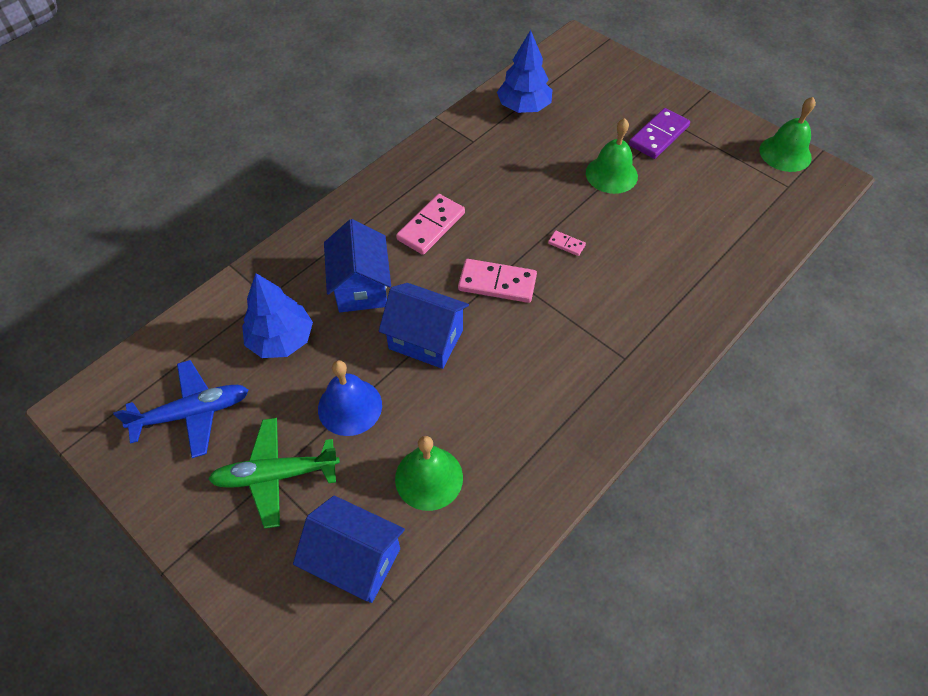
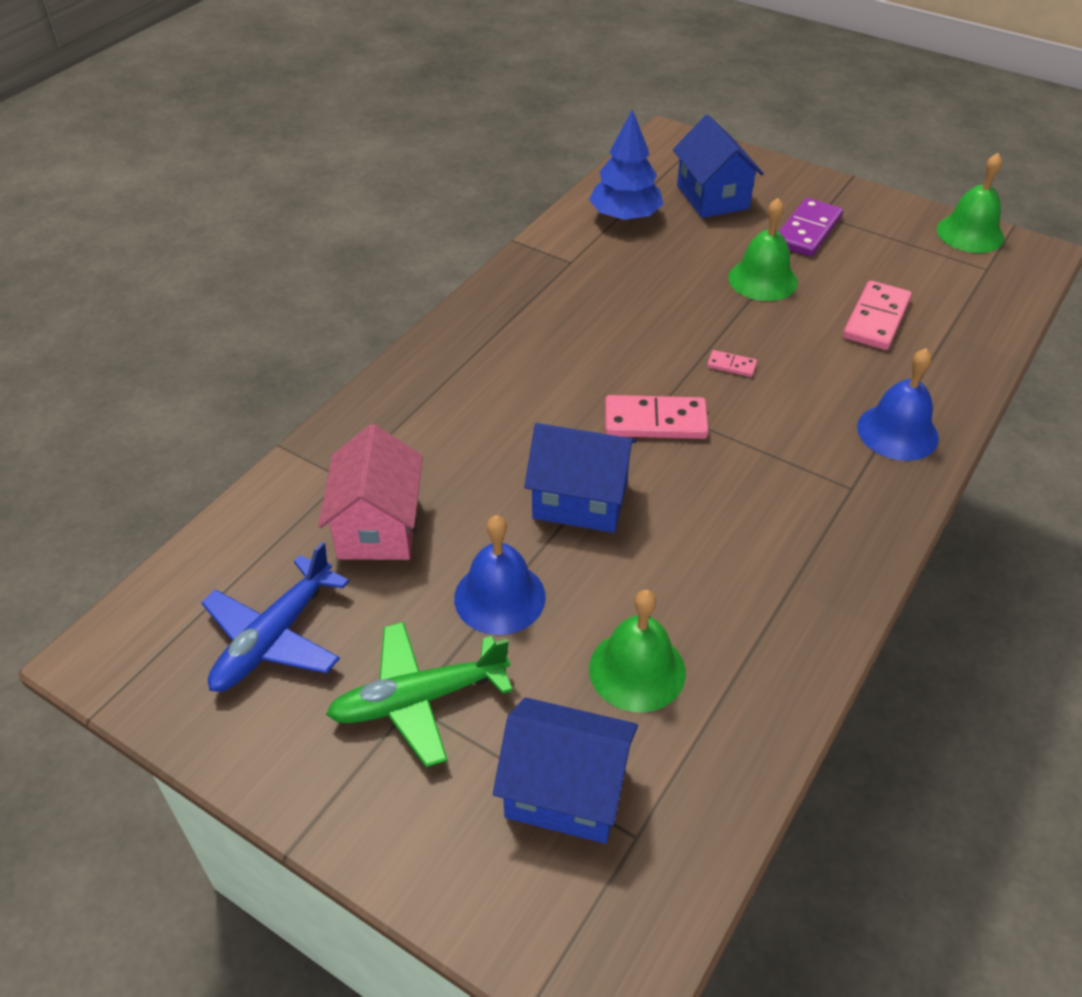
camera: 10 degrees left, 10 degrees down
(192, 413) = (274, 637): blue plane -> blue plane turned 150 degrees clockwise
(281, 339) = (378, 527): blue tree -> pink house
(361, 287) = (472, 448): blue house -> blue house (712, 197)
(431, 226) = (545, 365): pink domino -> pink domino (876, 319)
(673, 317) = (897, 432): none -> blue bell

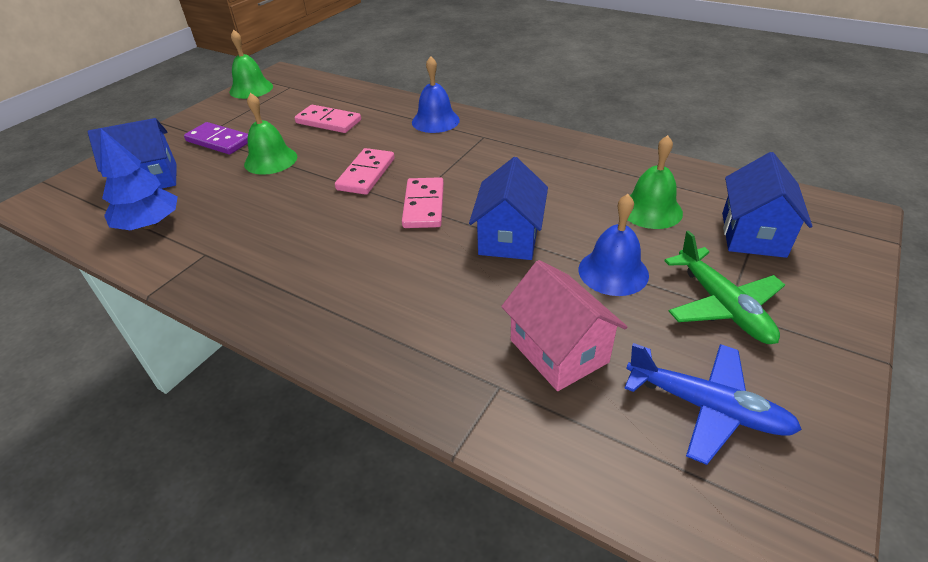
camera: 90 degrees left, 5 degrees down
(378, 527) = (559, 351): pink house -> pink house turned 60 degrees clockwise
(731, 365) = (366, 174): pink domino -> pink domino, size x2.08

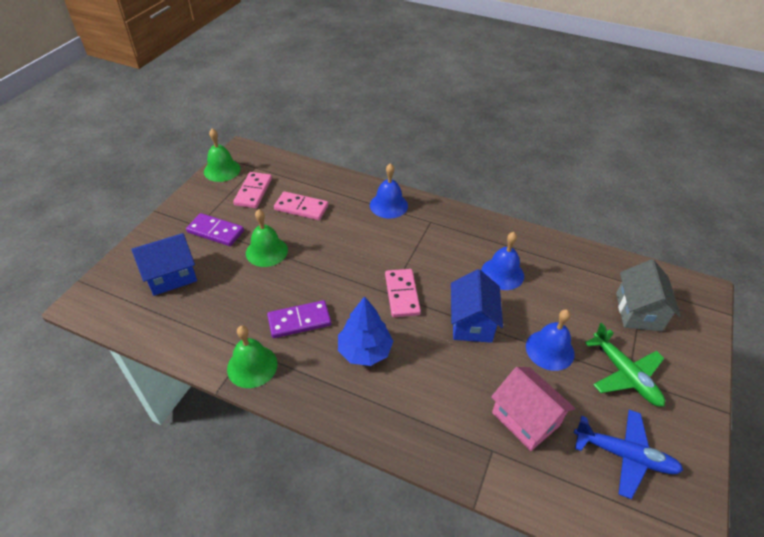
camera: 10 degrees left, 5 degrees up
(149, 225) = (191, 323): blue tree -> blue tree (365, 351)
(282, 228) = (299, 321): none -> purple domino
(366, 174) = (348, 264): pink domino -> pink domino (253, 192)
(564, 188) = (502, 273): none -> blue bell
(651, 210) = (567, 292): green bell -> green bell (252, 366)
(753, 234) = (638, 311): blue house -> grey house

